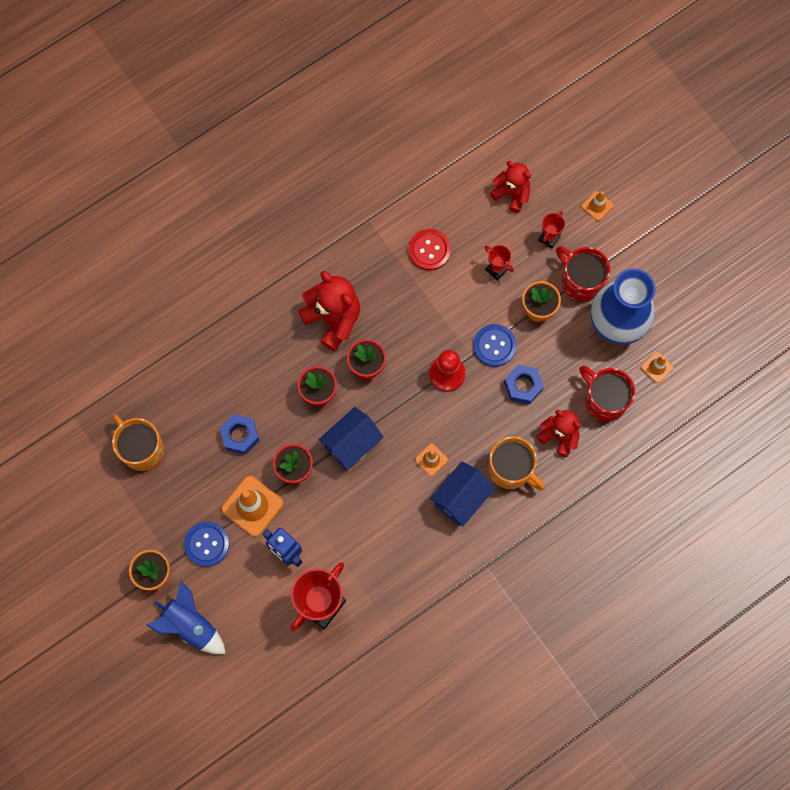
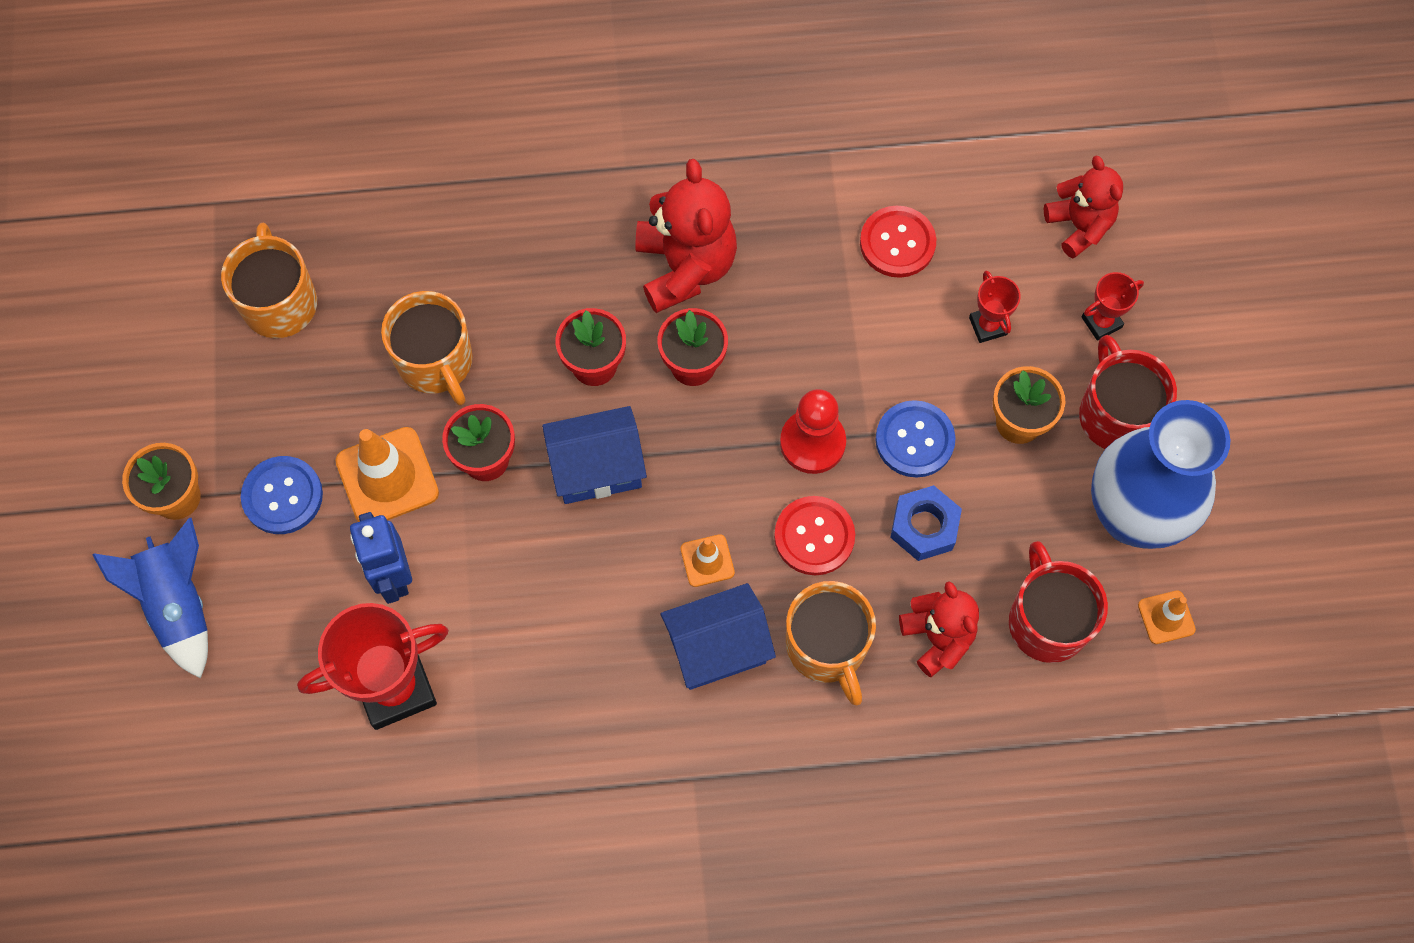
camera: 30 degrees right, 5 degrees down
(240, 435) = (436, 362): blue nut -> orange mug
(474, 419) = (814, 536): none -> red button
(597, 206) = (1209, 314): orange traffic cone -> none

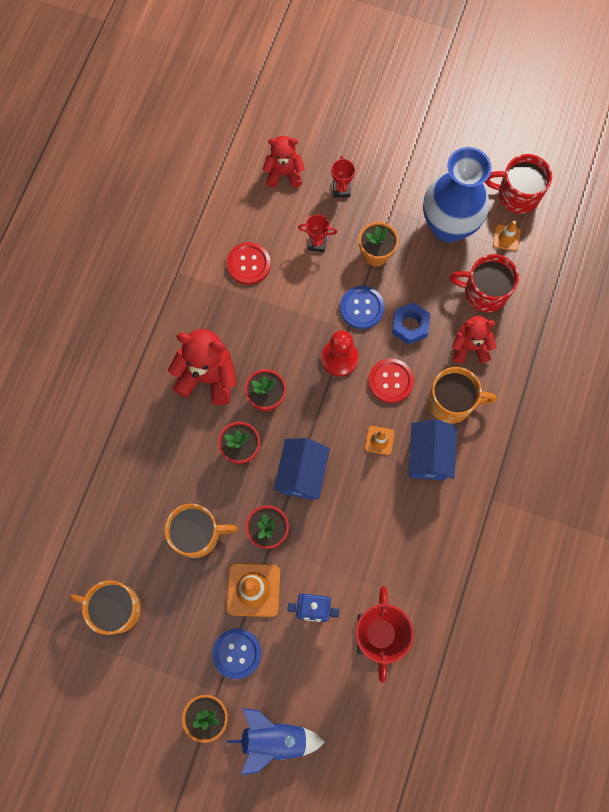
camera: 65 degrees left, 5 degrees up
(1115, 414) = (393, 208): red mug -> red mug (517, 195)

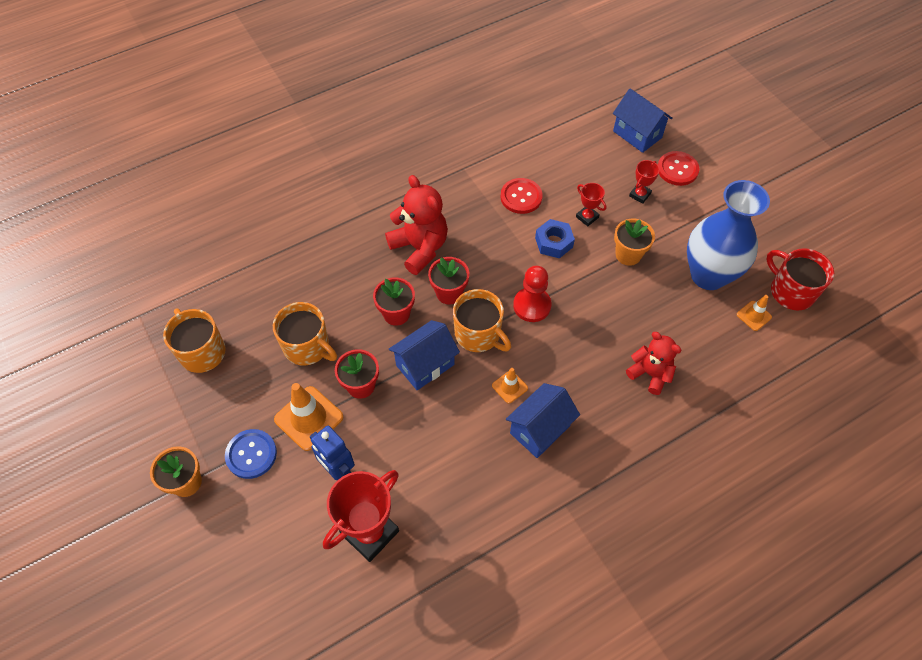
camera: 40 degrees right, 15 degrees down
(274, 738) = (215, 543): blue rocket -> none
(284, 173) = (603, 157): red teddy bear -> none
(293, 129) = (637, 134): none -> blue house
(361, 308) = (582, 283): blue button -> none
(390, 381) = (559, 351): red button -> red button (677, 169)
(410, 326) = (611, 323): blue nut -> blue nut (554, 242)
(452, 402) = (597, 403): orange mug -> orange mug (478, 334)
(484, 292) = (698, 342): red mug -> none

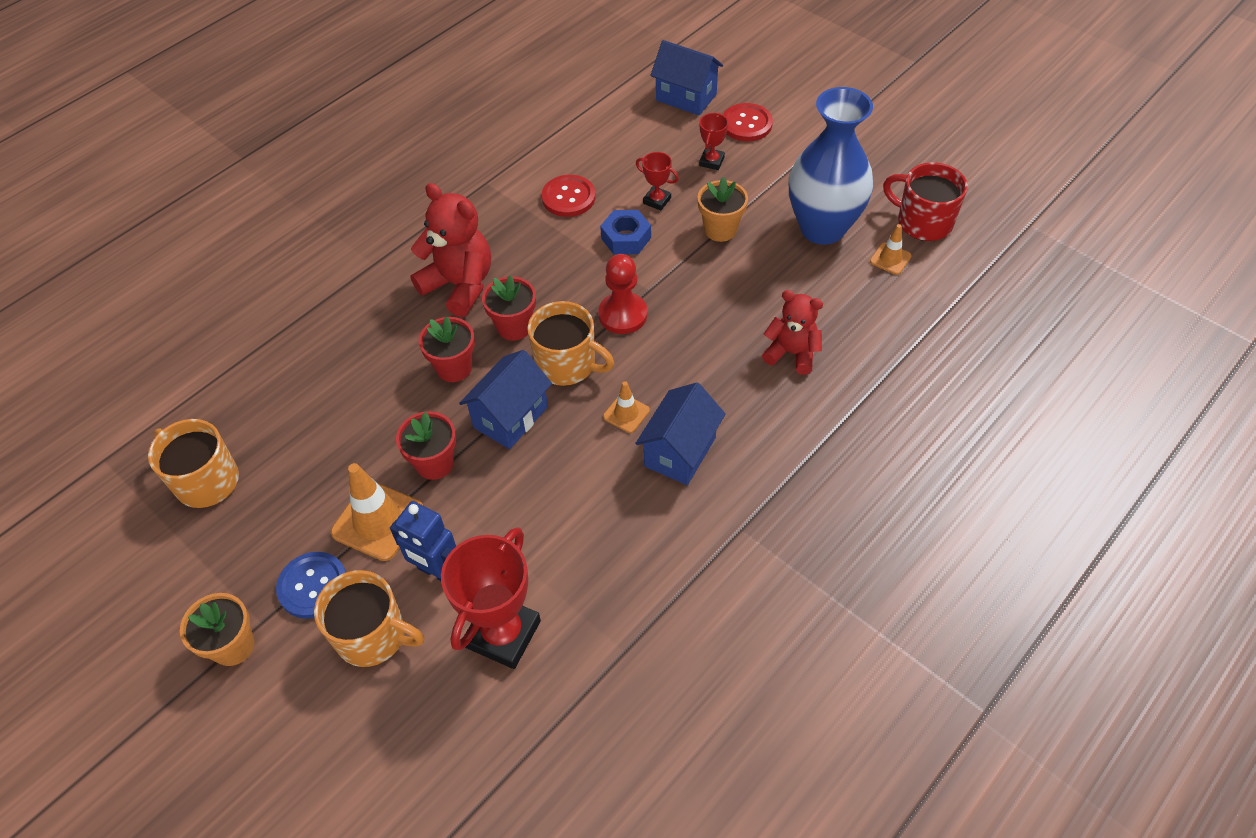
camera: 15 degrees left, 5 degrees down
(308, 347) = (349, 437): orange mug -> orange mug (373, 635)

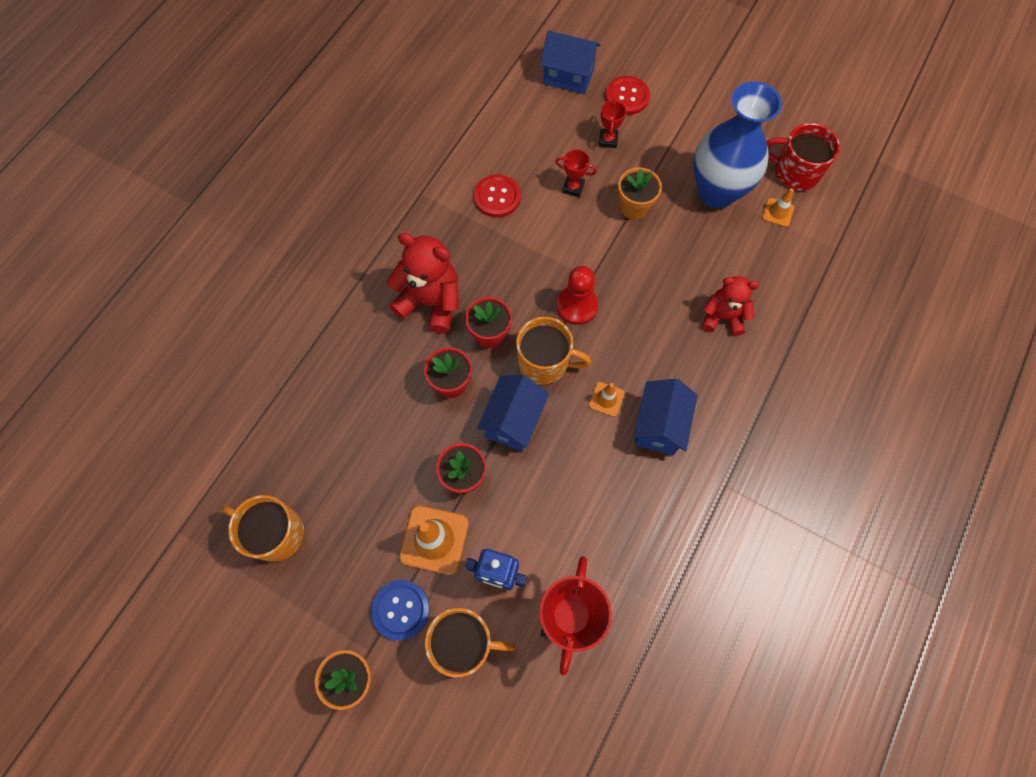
camera: 15 degrees left, 15 degrees up
(626, 238) = (557, 230): blue nut -> none

